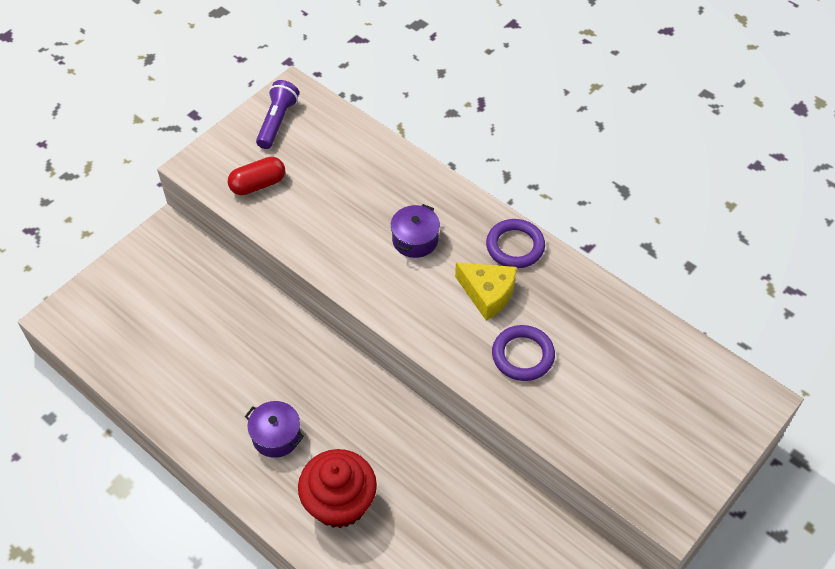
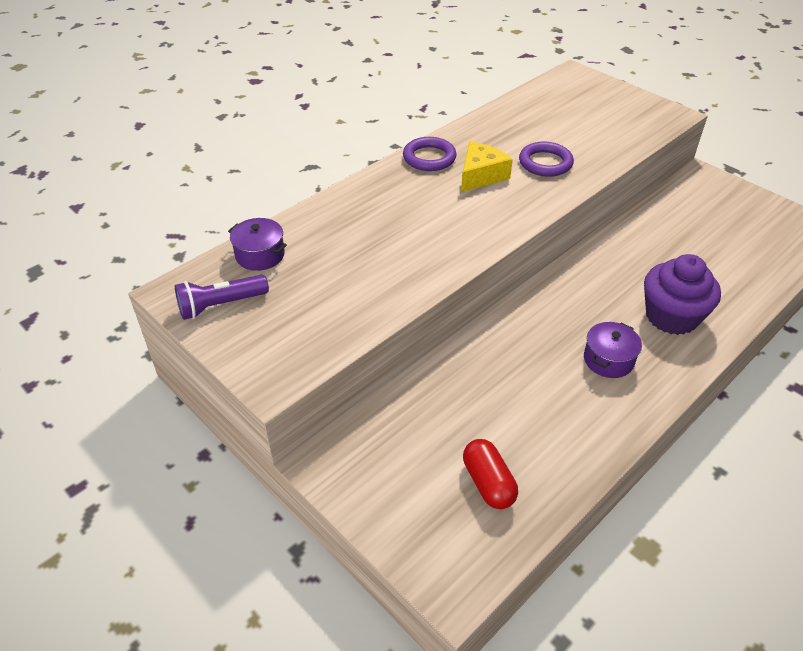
camera: 85 degrees left, 10 degrees down
(258, 184) = (317, 323): red capsule -> red capsule (488, 483)
(277, 121) = (220, 305): purple flashlight -> purple flashlight turned 45 degrees counterclockwise
(339, 502) = (671, 316): red cupcake -> purple cupcake
(415, 240) = (415, 212): purple pot -> purple pot (260, 255)

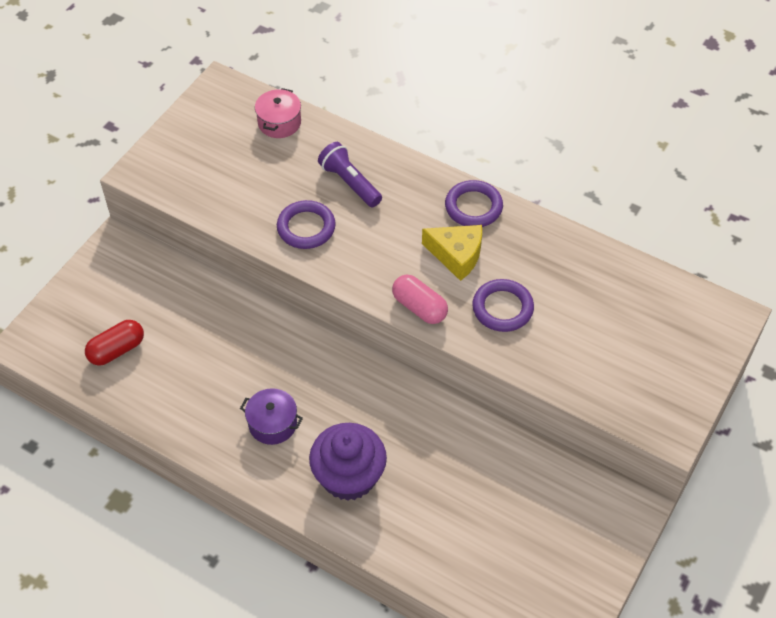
camera: 75 degrees right, 10 degrees up
(220, 305) = (212, 118): purple flashlight -> purple flashlight (349, 183)
(260, 255) = (279, 123): purple pot -> pink pot
(415, 258) = (306, 228): none -> purple ring
(534, 205) = (419, 307): none -> pink capsule

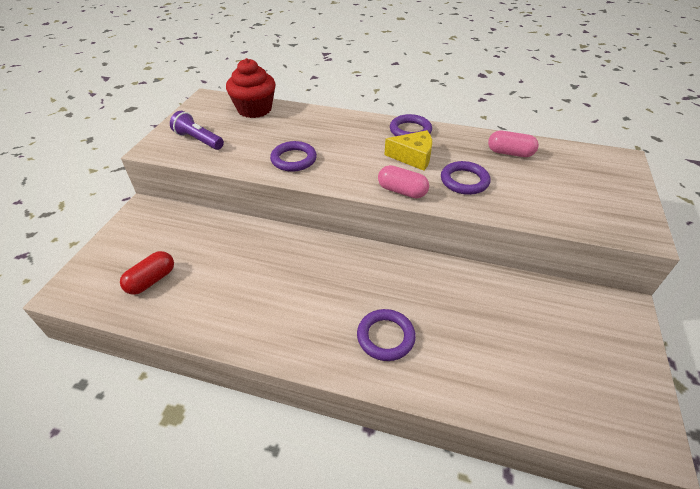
camera: 15 degrees left, 10 degrees down
(272, 424) = (304, 309): purple pot -> none
(279, 123) = (254, 109): pink pot -> red cupcake
(349, 183) = (316, 131): purple flashlight -> purple flashlight (198, 140)
(349, 476) = (385, 337): purple cupcake -> purple ring
(586, 275) = (510, 153): none -> pink capsule

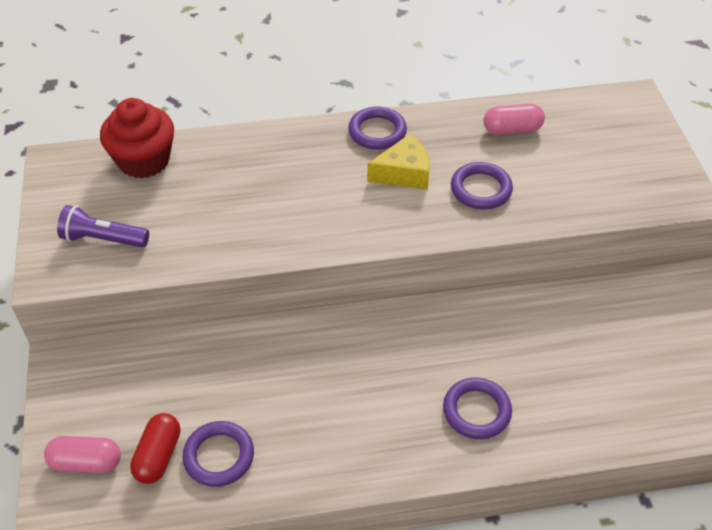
camera: 25 degrees left, 5 degrees up
(293, 159) = (257, 227): purple ring -> purple ring (219, 456)
(402, 191) = (418, 229): pink capsule -> pink capsule (86, 462)

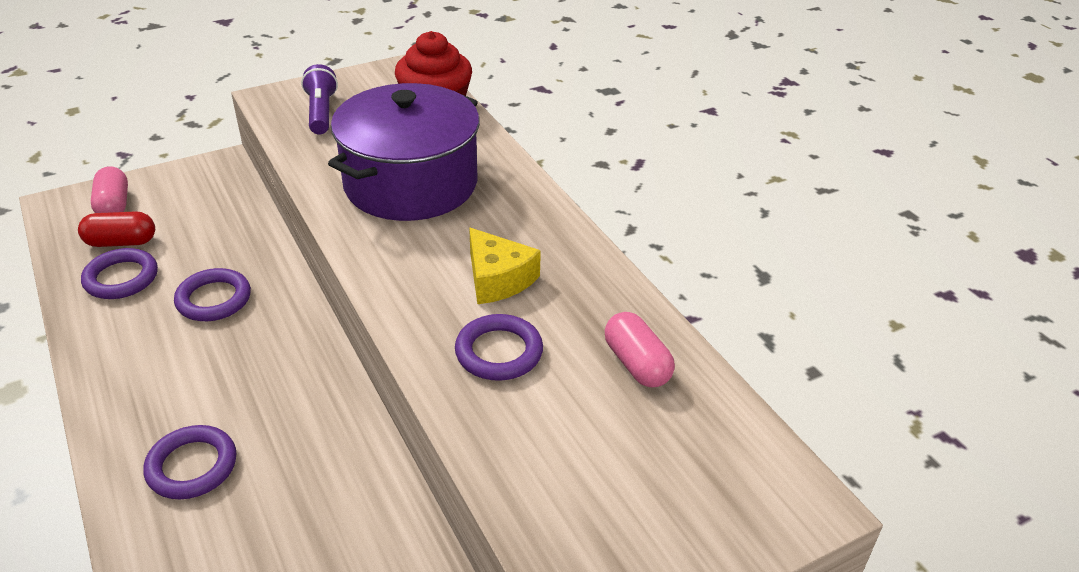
camera: 70 degrees right, 10 degrees down
(258, 197) = (411, 184): none -> purple pot
(377, 132) = (562, 244): purple ring -> purple ring (214, 299)

